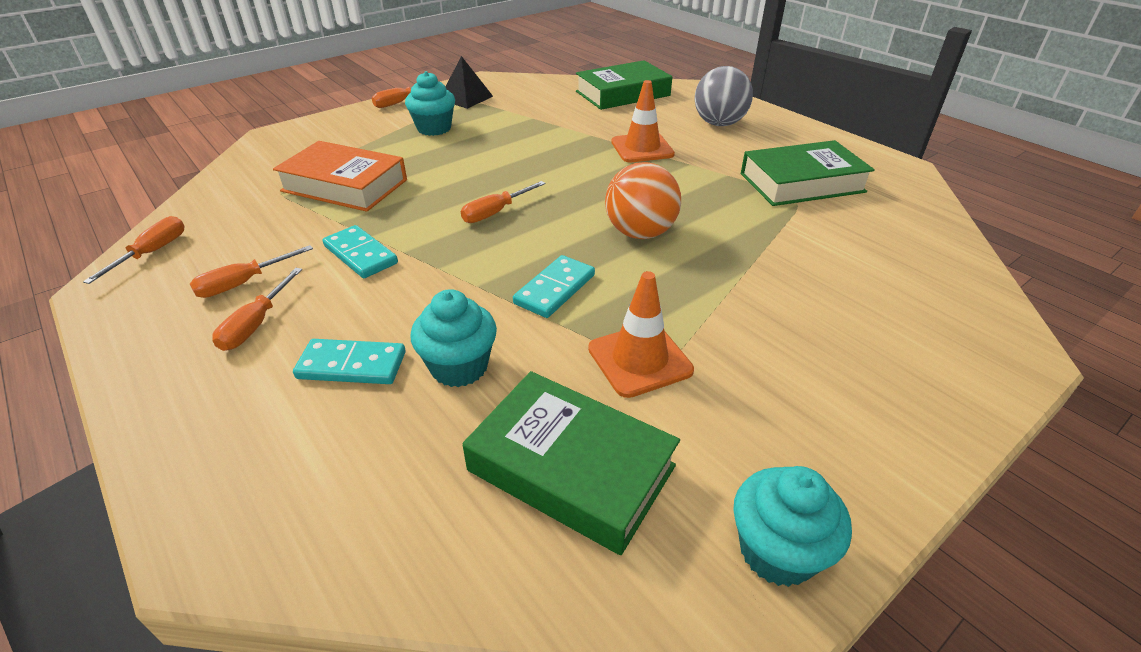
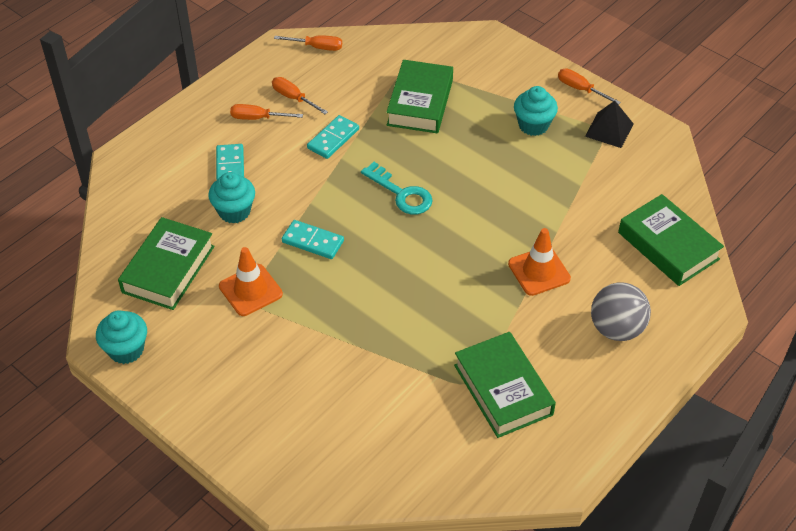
camera: 80 degrees right, 10 degrees up
(345, 185) = (420, 103): orange book -> green book
(495, 212) = (401, 193): orange screwdriver -> turquoise key
(640, 233) = (391, 280): orange ball -> none

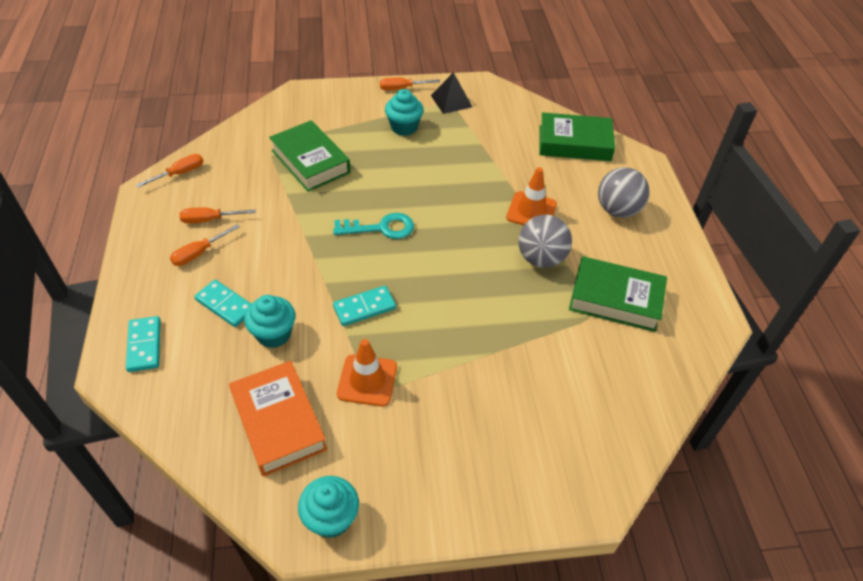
camera: 50 degrees left, 0 degrees up
(168, 269) = (278, 422): green book -> orange book
(333, 139) = (280, 227): turquoise domino -> turquoise domino (144, 345)
(490, 312) = (541, 258): none -> grey ball

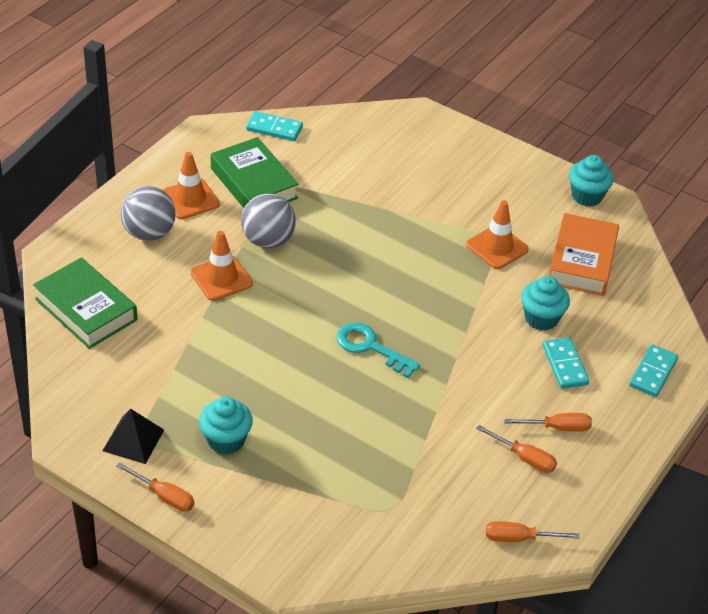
camera: 140 degrees left, 5 degrees down
(310, 161) = (368, 462): green book -> none
(364, 307) = (451, 294): turquoise domino -> turquoise domino (274, 128)
(634, 253) = (190, 199): none -> orange traffic cone

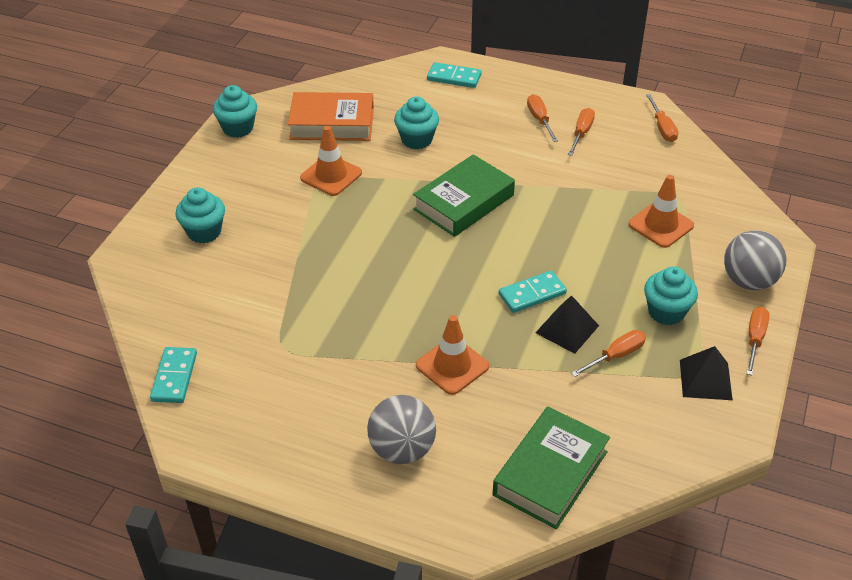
camera: 100 degrees left, 0 degrees up
(187, 386) = (616, 356): none -> orange screwdriver
(190, 199) = (329, 426): orange traffic cone -> orange traffic cone (661, 225)
(233, 362) = (567, 329): none -> black pyramid
(253, 183) = (284, 374): green book -> green book (464, 202)
(268, 240) = (378, 340): grey ball -> grey ball (748, 281)
(370, 347) = (501, 237): turquoise key -> none
(438, 159) = (204, 232): none -> turquoise cupcake
(565, 365) = (467, 122): turquoise domino -> turquoise domino (532, 294)

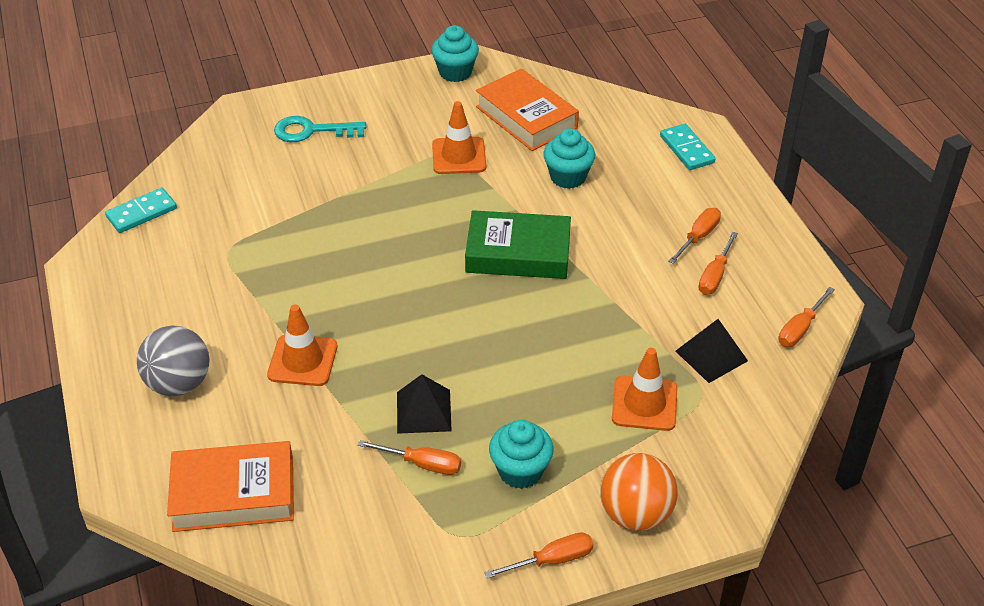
camera: 50 degrees right, 0 degrees up
(204, 232) = (312, 131): turquoise cupcake -> turquoise key
(532, 294) = (445, 363): turquoise domino -> none
(550, 473) = (234, 494): green book -> orange book
(581, 133) = (715, 276): orange screwdriver -> orange screwdriver turned 135 degrees clockwise
(705, 379) = (455, 547): black pyramid -> black pyramid (711, 356)
(748, 281) = (635, 514): grey ball -> orange ball

